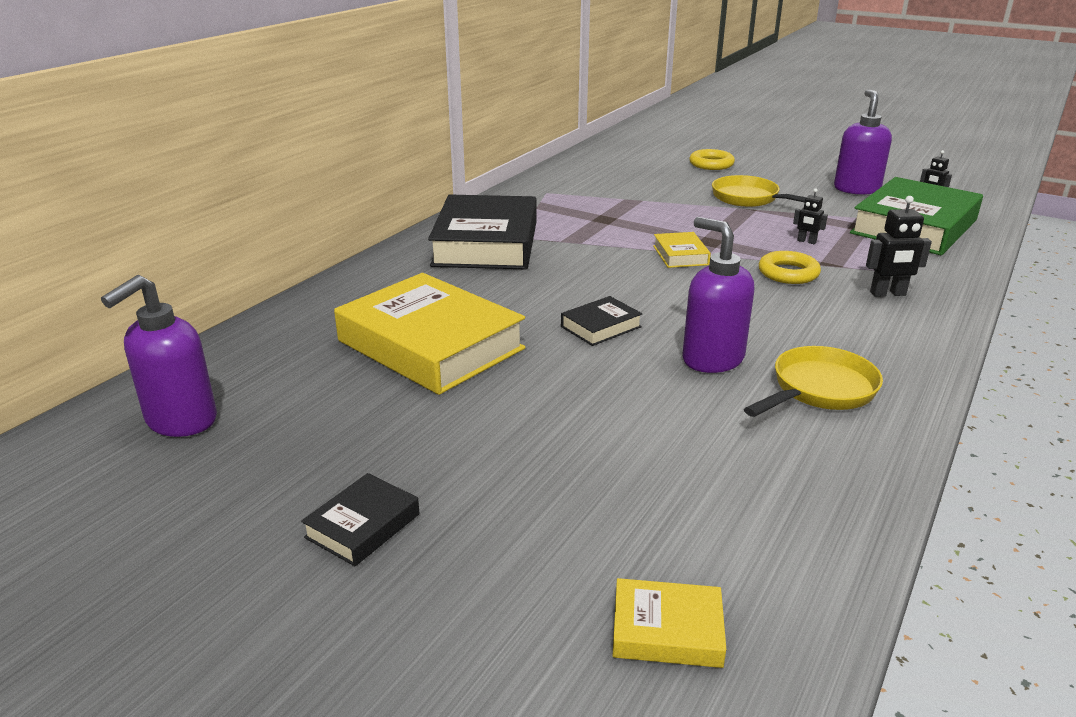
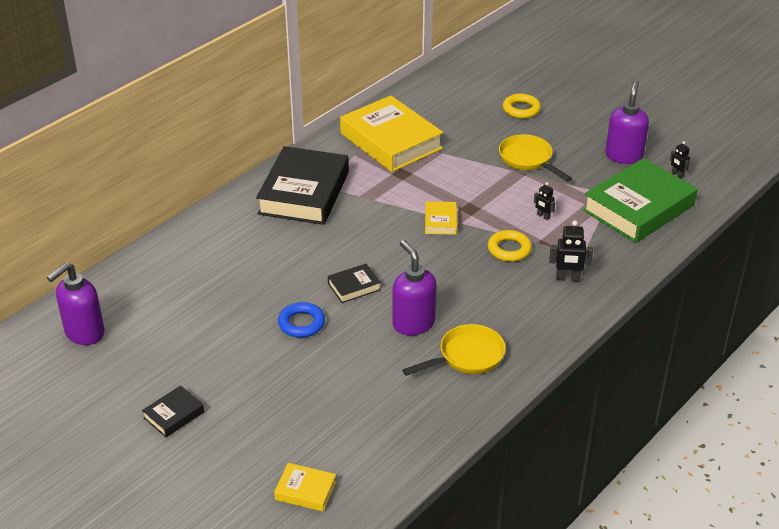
camera: 10 degrees right, 10 degrees up
(430, 345) = (239, 290): yellow book -> yellow book (390, 141)
(542, 375) = (301, 323): none -> blue ring

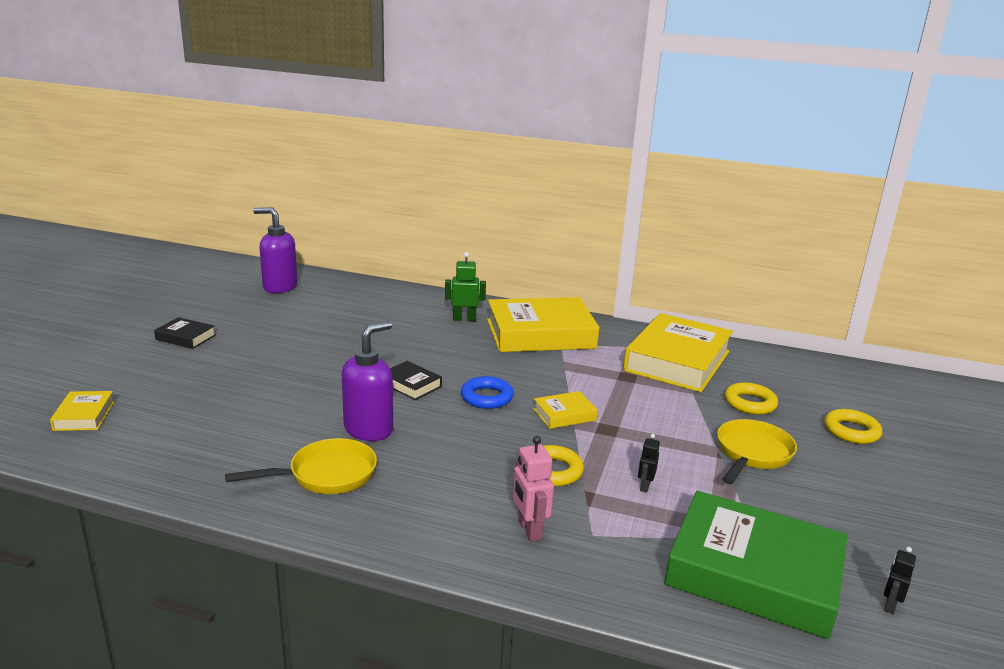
camera: 65 degrees right, 15 degrees down
(246, 227) = (464, 319): none -> green robot
(301, 323) = (336, 369): blue ring -> blue ring (487, 397)
(304, 193) = (540, 334): black book -> yellow book
(467, 134) = (750, 403): none -> yellow ring
(467, 356) = (326, 475): yellow pan -> yellow pan turned 60 degrees counterclockwise
(568, 278) = (529, 530): black robot -> pink robot
(624, 156) = (865, 537): purple soap dispenser -> none

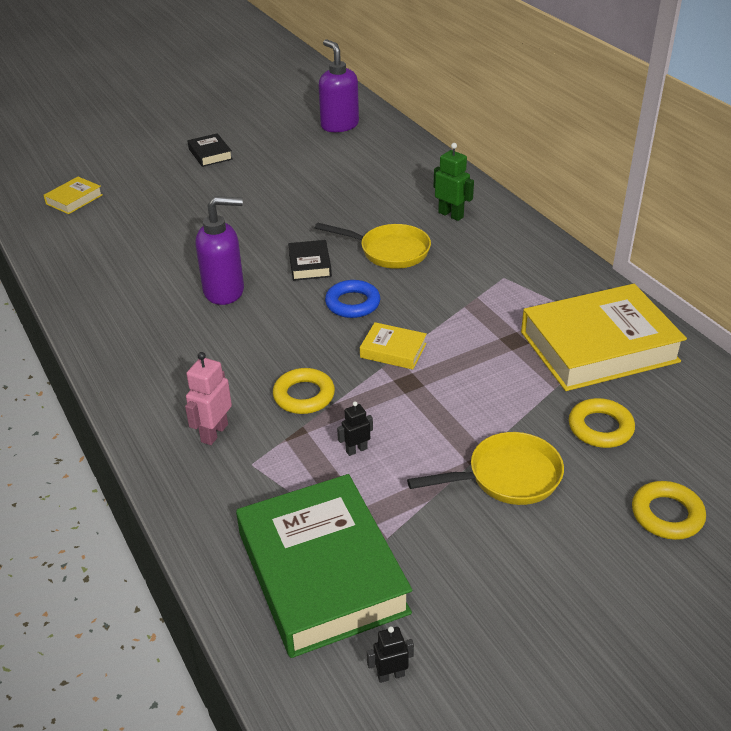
camera: 45 degrees right, 15 degrees up
(326, 475) = (148, 315): yellow pan -> yellow pan (389, 251)
(540, 334) = (500, 259): yellow book -> none

